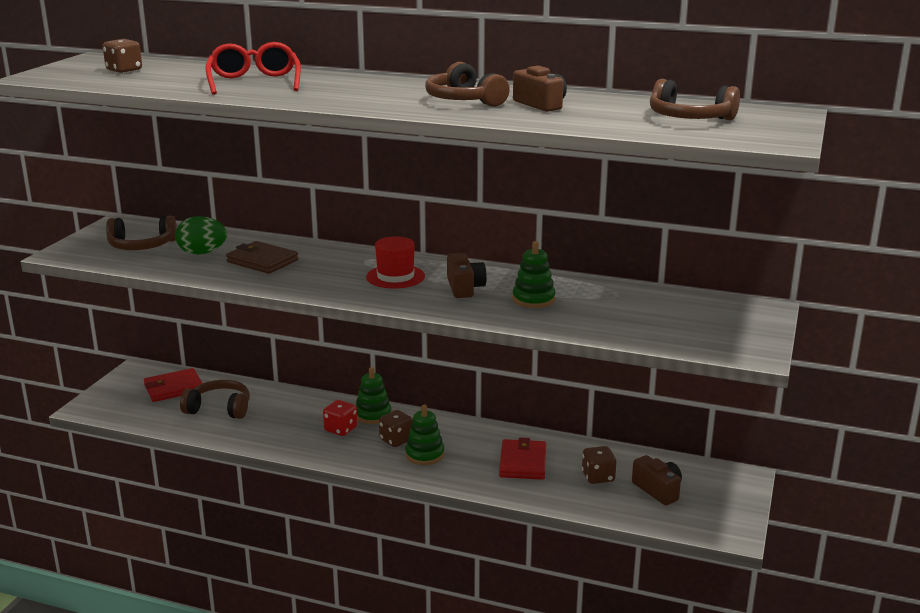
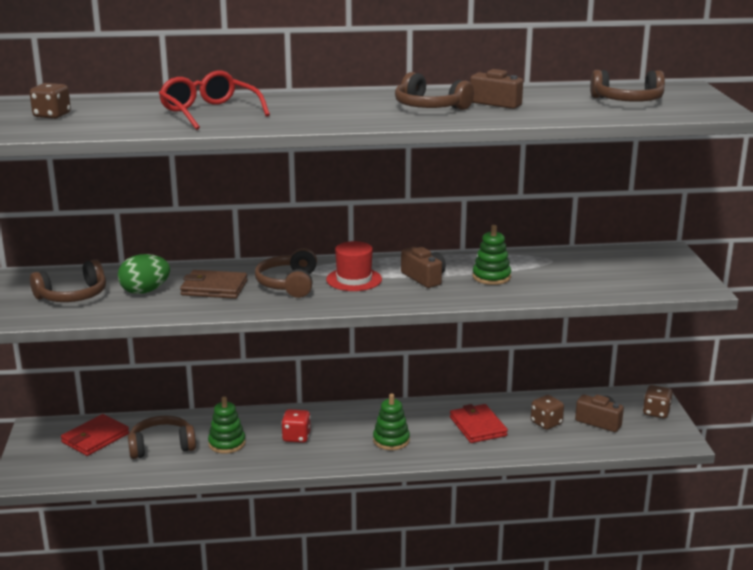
camera: 25 degrees left, 0 degrees up
(331, 270) = (288, 284): none -> brown headphones
(373, 415) = (313, 417): green stacking toy -> green stacking toy (227, 443)
(396, 440) = (355, 434): brown dice -> brown dice (656, 412)

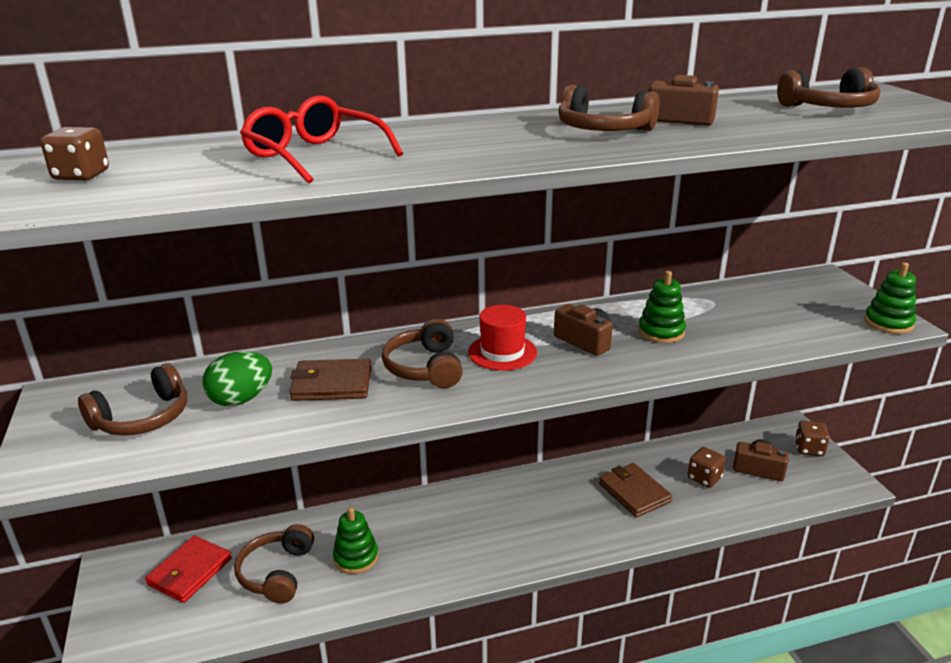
camera: 10 degrees left, 5 degrees up
(162, 446) = (276, 573): brown headphones -> brown headphones turned 60 degrees counterclockwise
(296, 437) = (436, 536): red dice -> none
(391, 440) = (546, 526): green stacking toy -> green stacking toy (888, 323)
(478, 426) = (634, 493): red wallet -> brown wallet

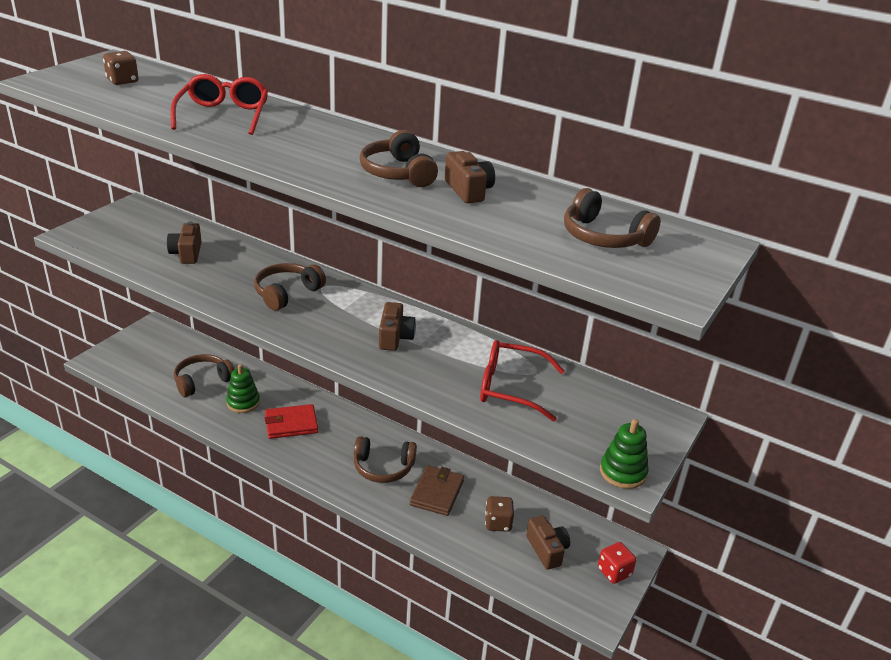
camera: 45 degrees right, 5 degrees up
(143, 418) = (140, 236): brown headphones -> brown headphones (383, 467)
(190, 572) = (174, 352): red wallet -> red wallet (291, 424)
(241, 399) = (187, 253): green egg -> brown camera
(332, 384) = (233, 272): brown wallet -> none
(502, 352) = (339, 312): red hat -> none
(661, 332) = (451, 364): green stacking toy -> none
(727, 321) = (510, 388): none -> red glasses
(809, 449) = (614, 572): brown dice -> red dice

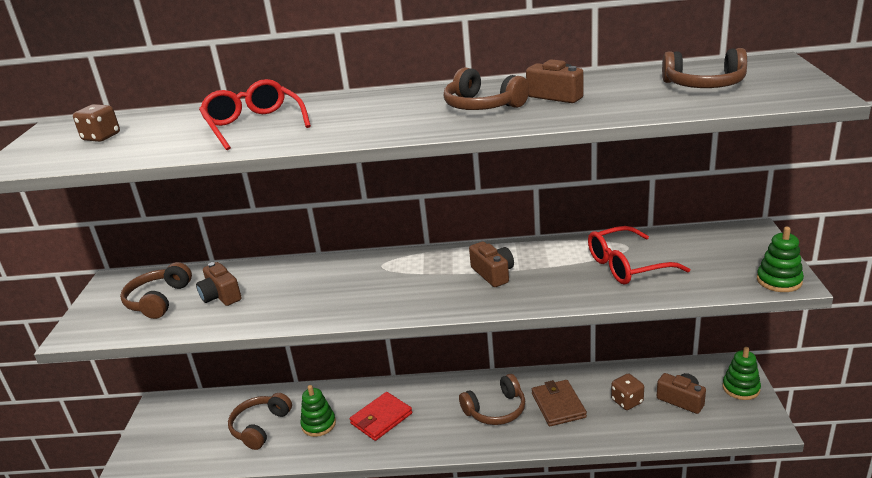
camera: 25 degrees left, 5 degrees down
(286, 293) = (358, 284): brown headphones -> brown headphones (158, 300)
(614, 572) = (741, 388): red dice -> green stacking toy

